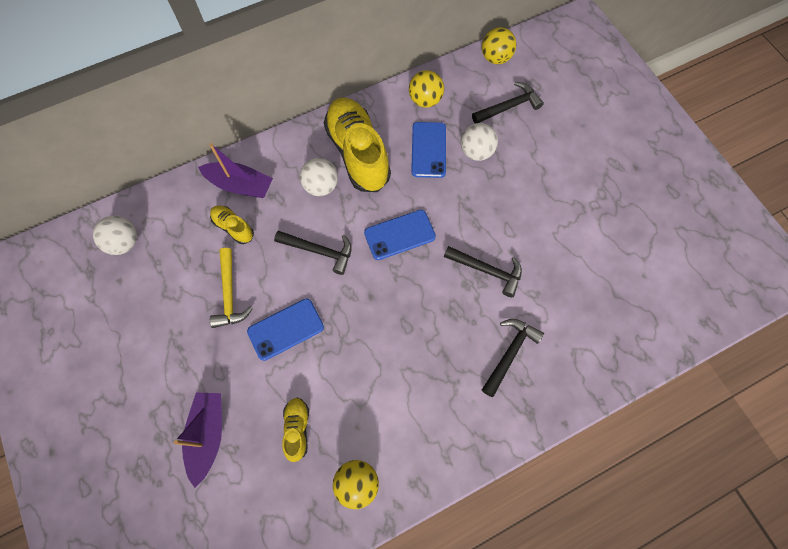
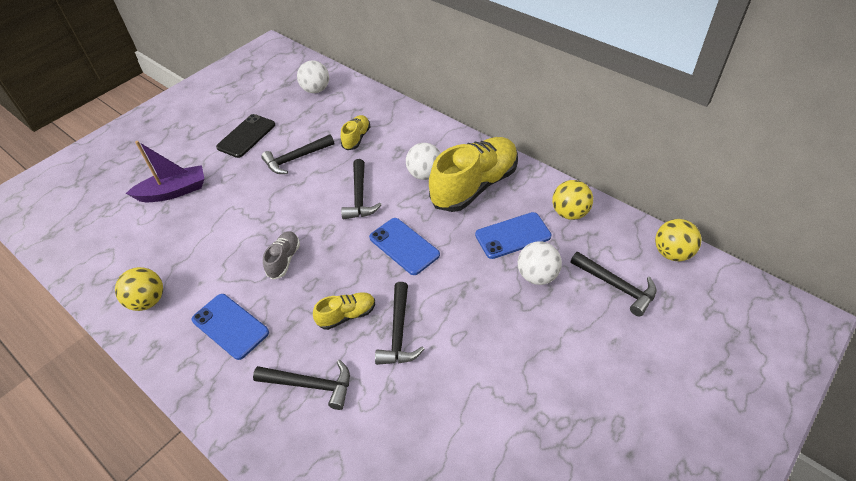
camera: 70 degrees right, 20 degrees down
(159, 337) = (246, 136): none -> black phone
(229, 294) = (296, 158): yellow hammer -> black hammer
(240, 185) = (397, 127): purple boat -> none
(286, 329) = (277, 202): blue phone -> blue phone (230, 326)
(297, 429) = (189, 242): yellow shoe -> yellow shoe (347, 315)
(366, 341) = (284, 260): none -> grey shoe

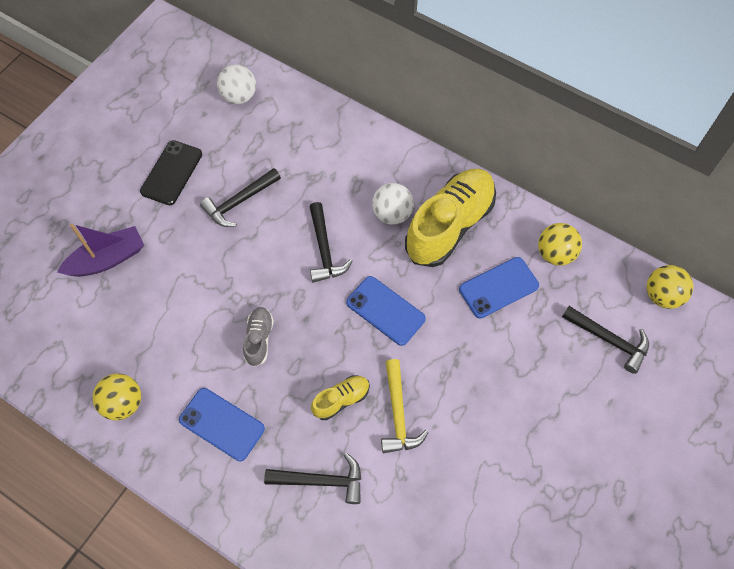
camera: 10 degrees left, 15 degrees up
(356, 138) = (304, 167): yellow shoe -> none
(398, 332) = (398, 414): black hammer -> yellow hammer
(537, 275) = (529, 335): white ball -> none

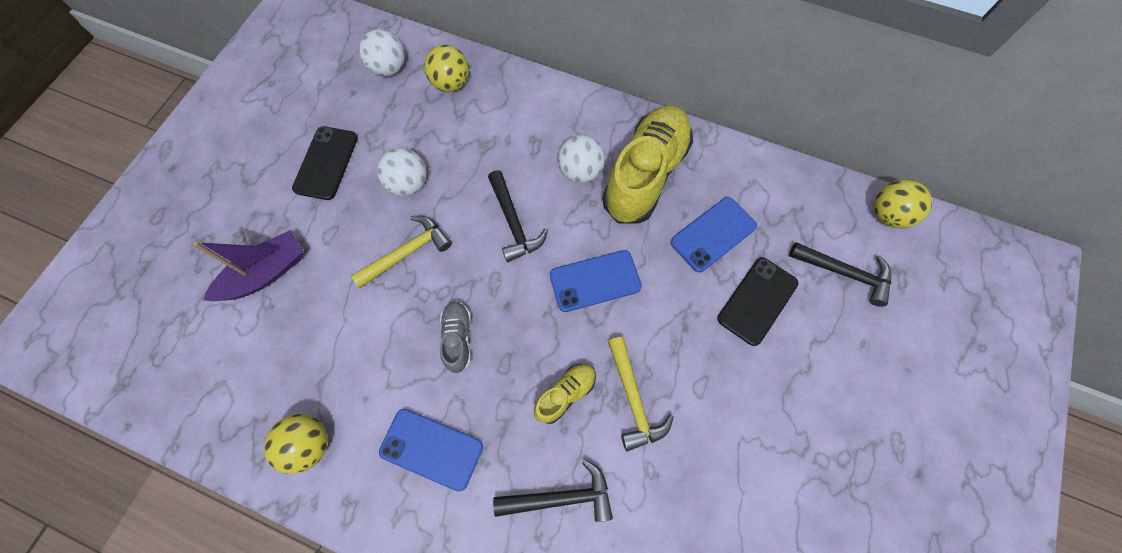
camera: 10 degrees left, 5 degrees up
(228, 260) = (407, 252): none -> yellow hammer
(239, 202) = (408, 184): black hammer -> white ball
(385, 310) = (595, 281): blue phone -> blue phone turned 45 degrees counterclockwise
(524, 351) = (757, 301): none -> black phone
(555, 254) = (765, 187): yellow ball -> yellow ball (451, 83)

